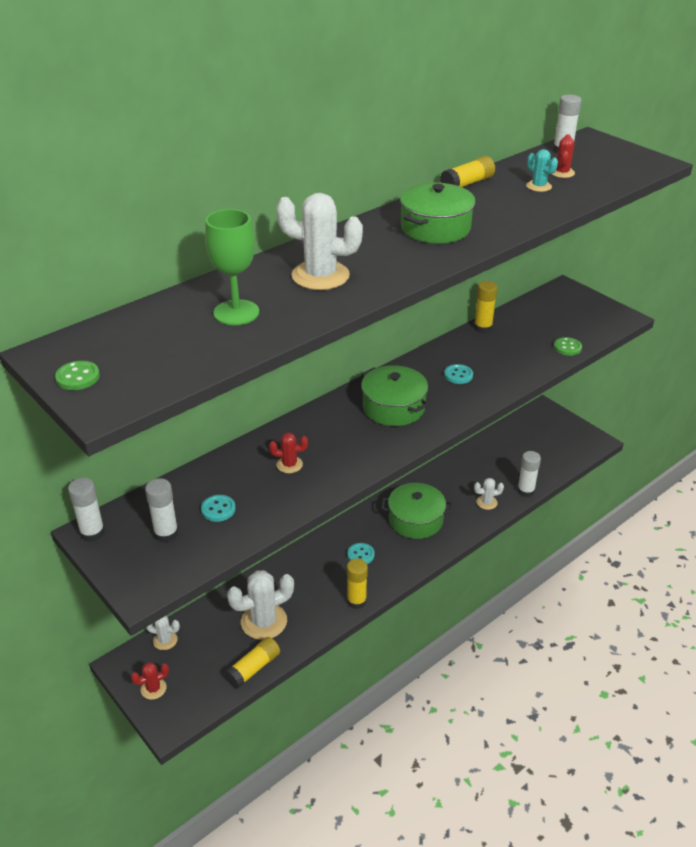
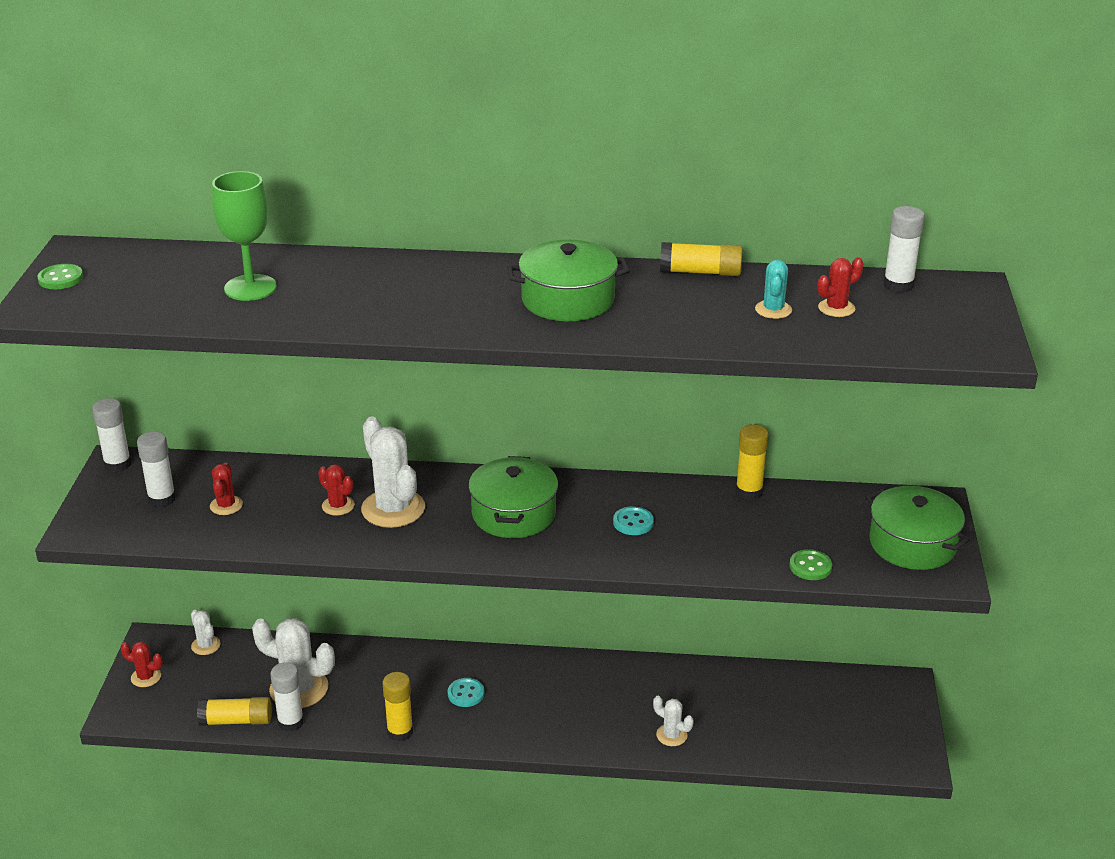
camera: 45 degrees right, 5 degrees down
(218, 509) = (226, 505): turquoise button -> red cactus
(320, 276) = (374, 291): white cactus -> white cactus (393, 509)
(415, 520) = (569, 700): green pot -> green pot (912, 544)
(525, 491) = (735, 754): white glue stick -> white glue stick (290, 722)

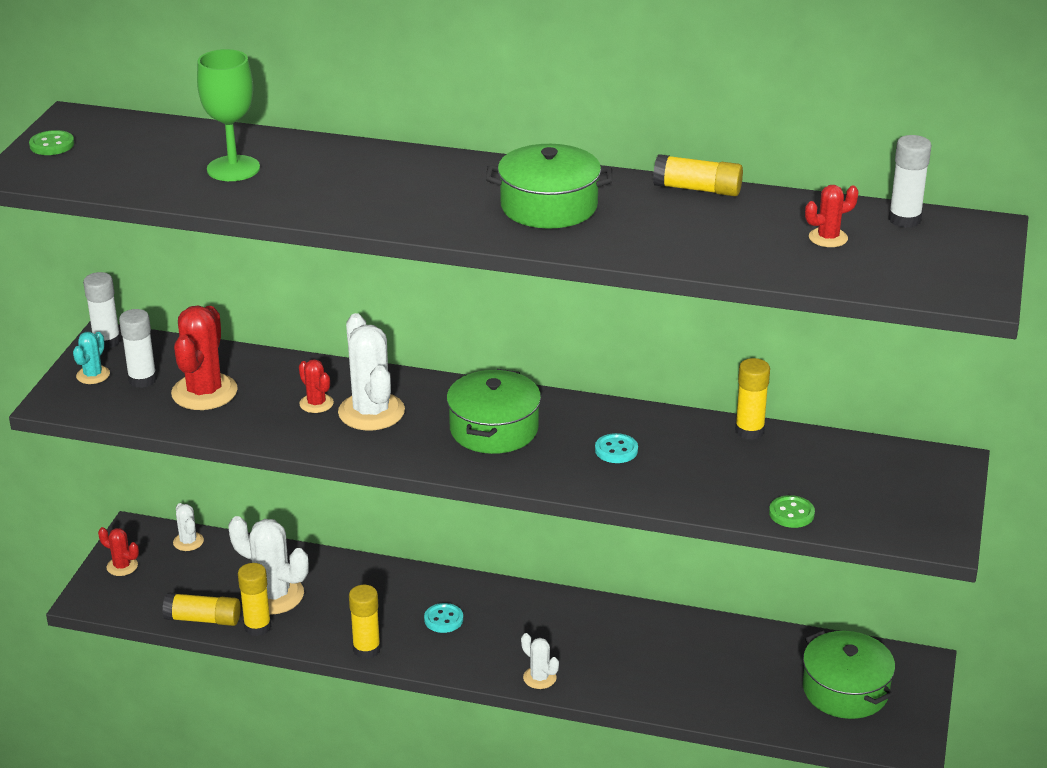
camera: 10 degrees right, 0 degrees up
(226, 505) = (204, 392): red cactus -> red cactus, size x1.94
(290, 722) = (257, 627): white glue stick -> yellow glue stick
(671, 735) = (650, 686): white cactus -> white cactus (539, 678)
(773, 310) = (760, 234): turquoise cactus -> turquoise cactus (93, 375)
(912, 544) = (910, 502): green pot -> green pot (845, 690)

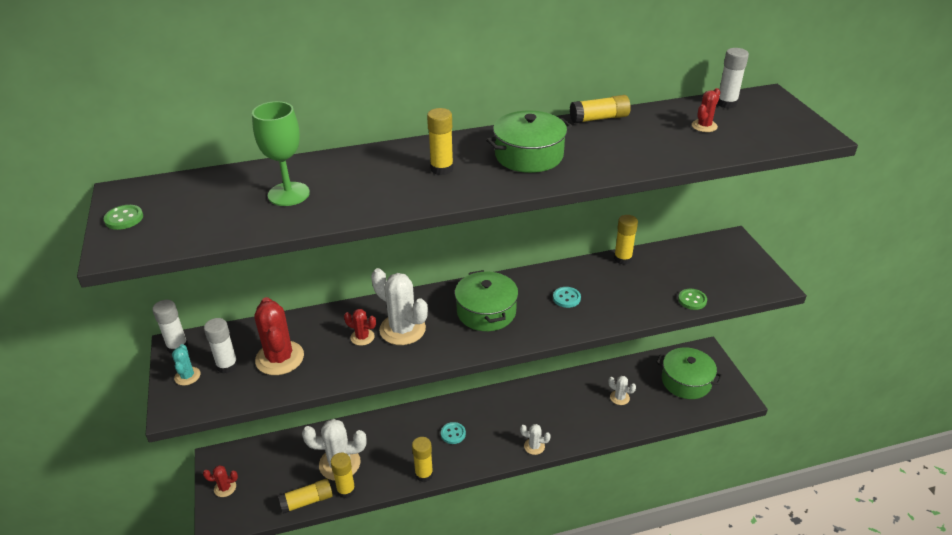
camera: 30 degrees left, 5 degrees up
(188, 542) = (258, 451): white cactus -> white cactus (619, 397)
(428, 191) = (441, 169): none -> yellow glue stick

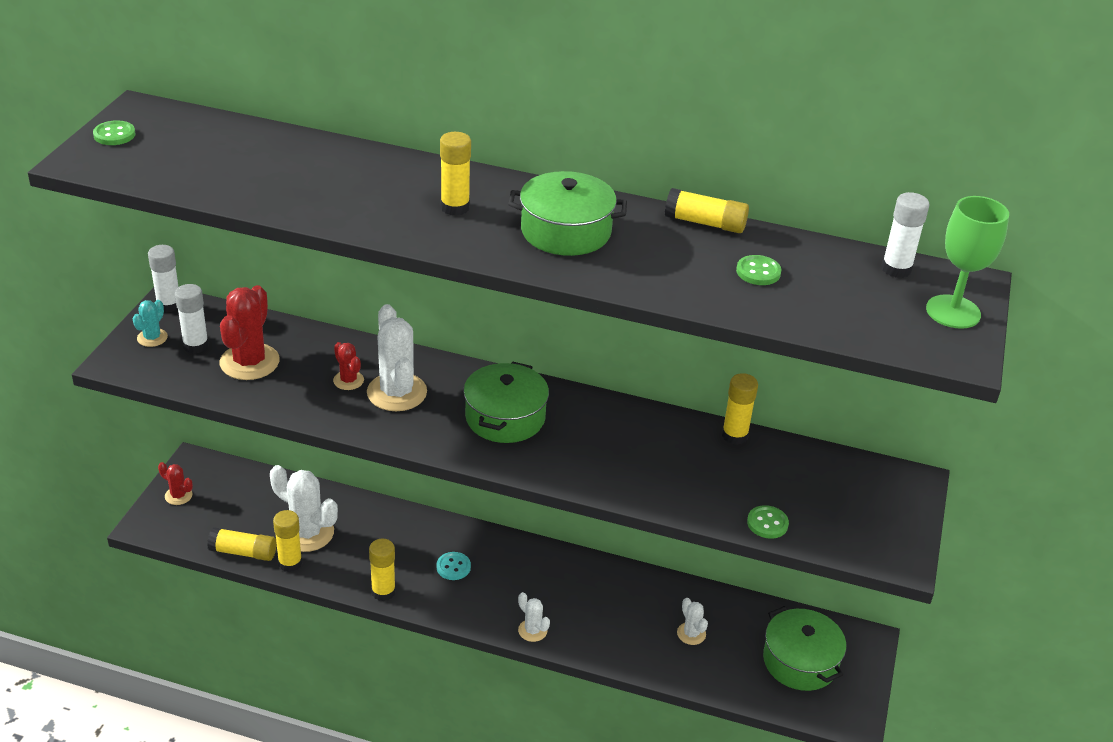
camera: 30 degrees right, 0 degrees up
(288, 194) = (278, 171): green goblet -> green goblet (953, 312)
(566, 298) = (613, 447): turquoise button -> none
(663, 134) = (758, 272): none -> green button
(704, 126) = (824, 284): red cactus -> none

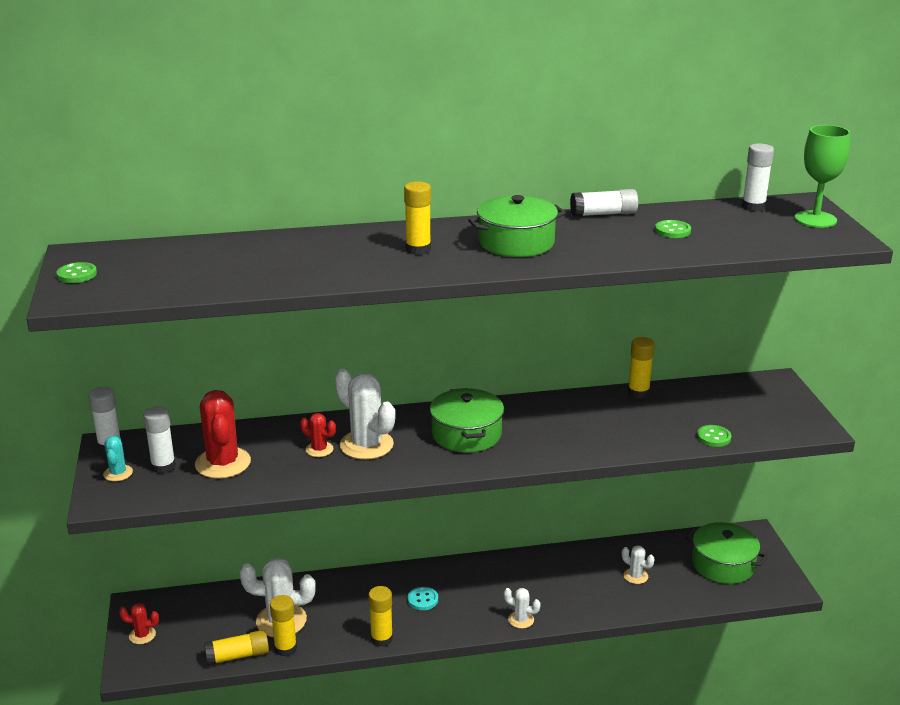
camera: 25 degrees left, 10 degrees down
(705, 223) = (603, 214): yellow glue stick -> white glue stick

